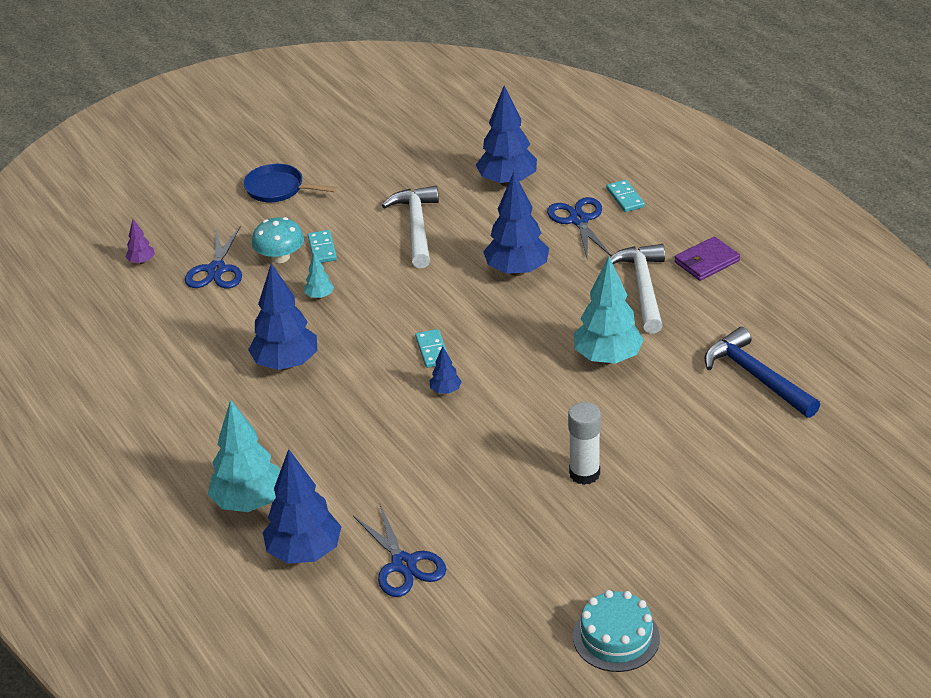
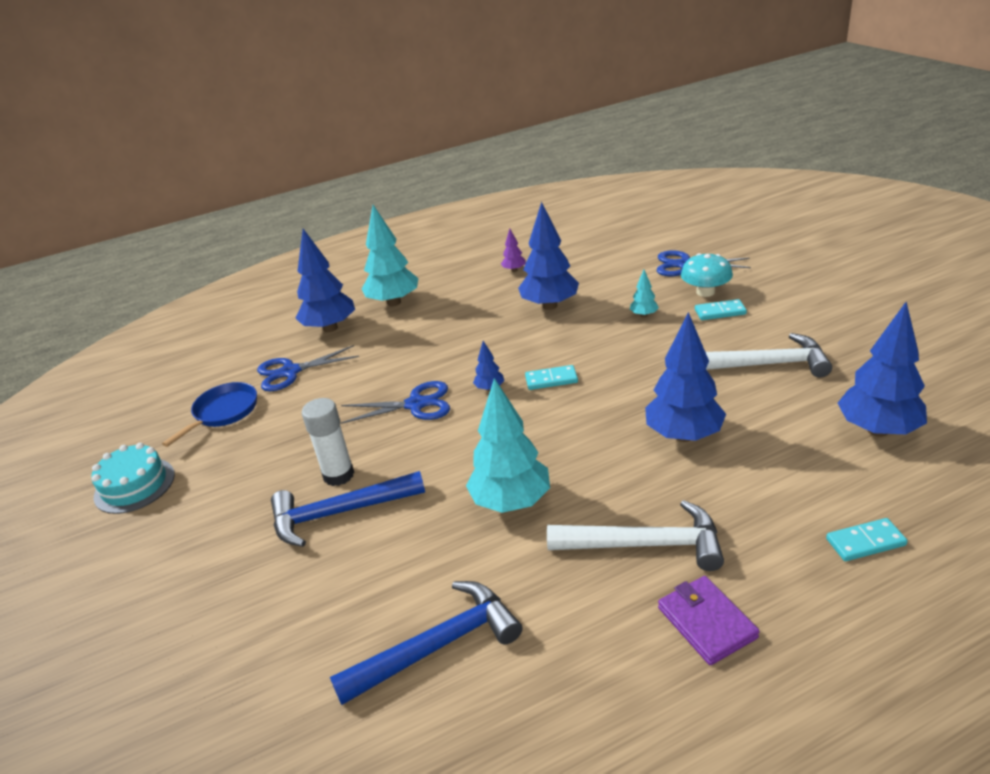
camera: 100 degrees right, 5 degrees down
(141, 261) = (697, 234): purple tree -> purple tree (514, 270)
(278, 189) = (821, 283): blue pan -> blue pan (223, 412)
(579, 220) = (798, 491): blue scissors -> blue scissors (416, 404)
(634, 460) = (340, 513): none -> blue hammer

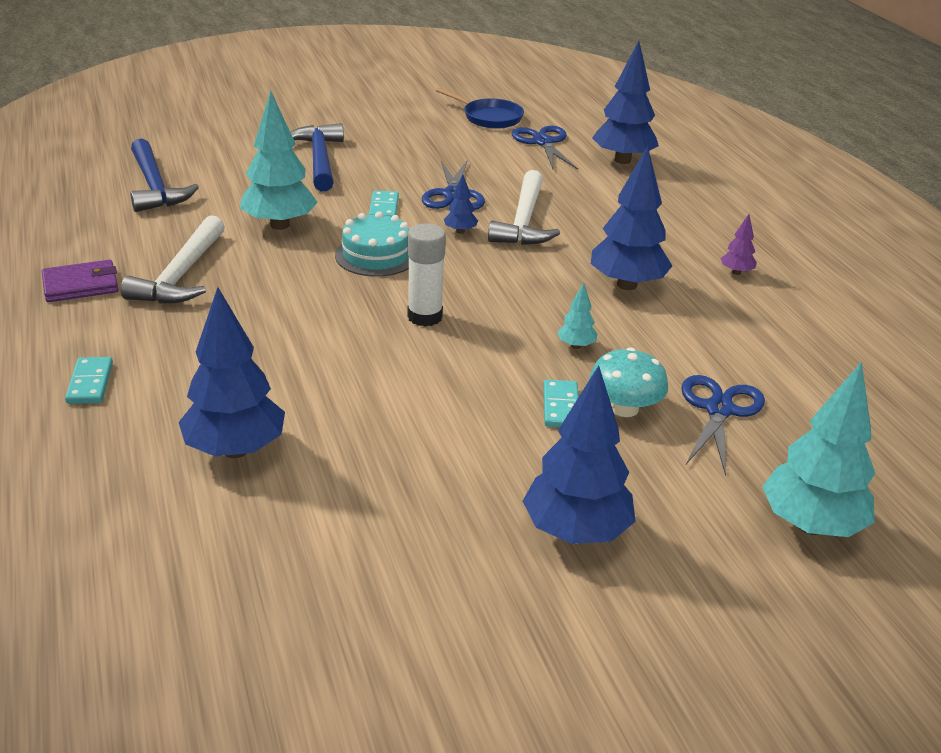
camera: 90 degrees right, 0 degrees up
(134, 485) = (407, 92): turquoise cake -> turquoise cake (376, 255)
(338, 475) = (368, 160): white glue stick -> white glue stick (425, 317)
(394, 302) = (669, 194): turquoise tree -> turquoise tree (810, 525)
(551, 380) = (458, 265): turquoise domino -> turquoise domino (383, 208)
(683, 435) = (312, 322): blue tree -> blue tree (575, 532)
(765, 364) = (413, 408): white hammer -> white hammer (524, 221)

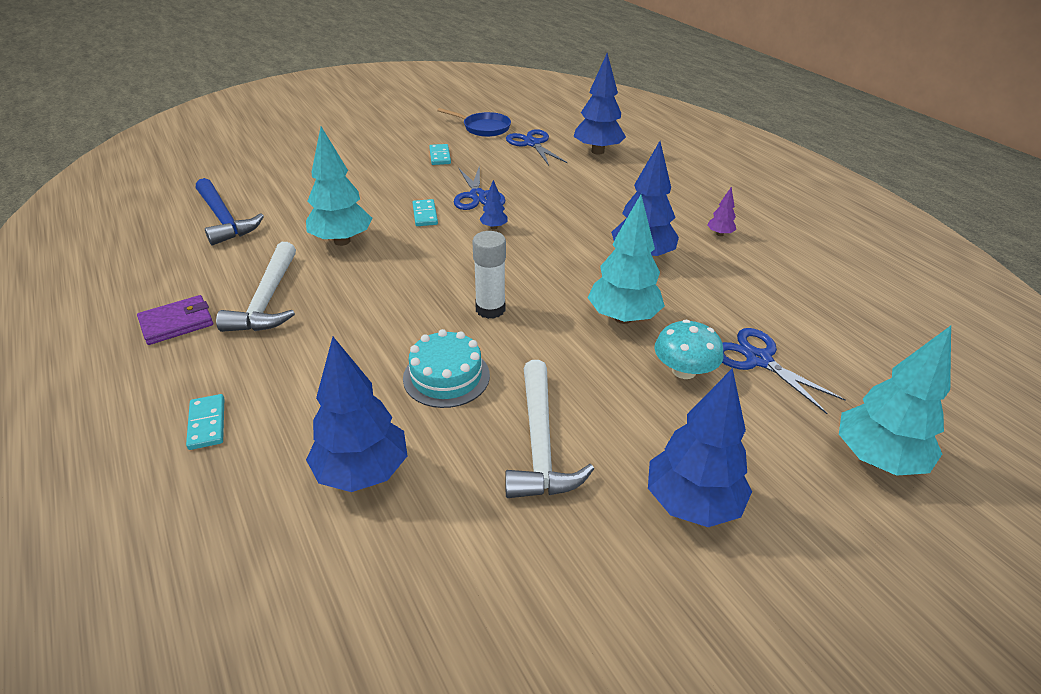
camera: 10 degrees left, 5 degrees up
(319, 159) = (359, 178): blue hammer -> none
(376, 255) = (431, 258): turquoise cake -> turquoise cake (446, 376)
(524, 221) = (541, 212): white hammer -> white hammer (540, 443)
(561, 407) = (632, 378): turquoise domino -> turquoise domino (440, 156)
(576, 346) = (623, 318): turquoise tree -> turquoise tree, size x2.20
(719, 410) = (758, 360): blue scissors -> blue scissors turned 45 degrees counterclockwise

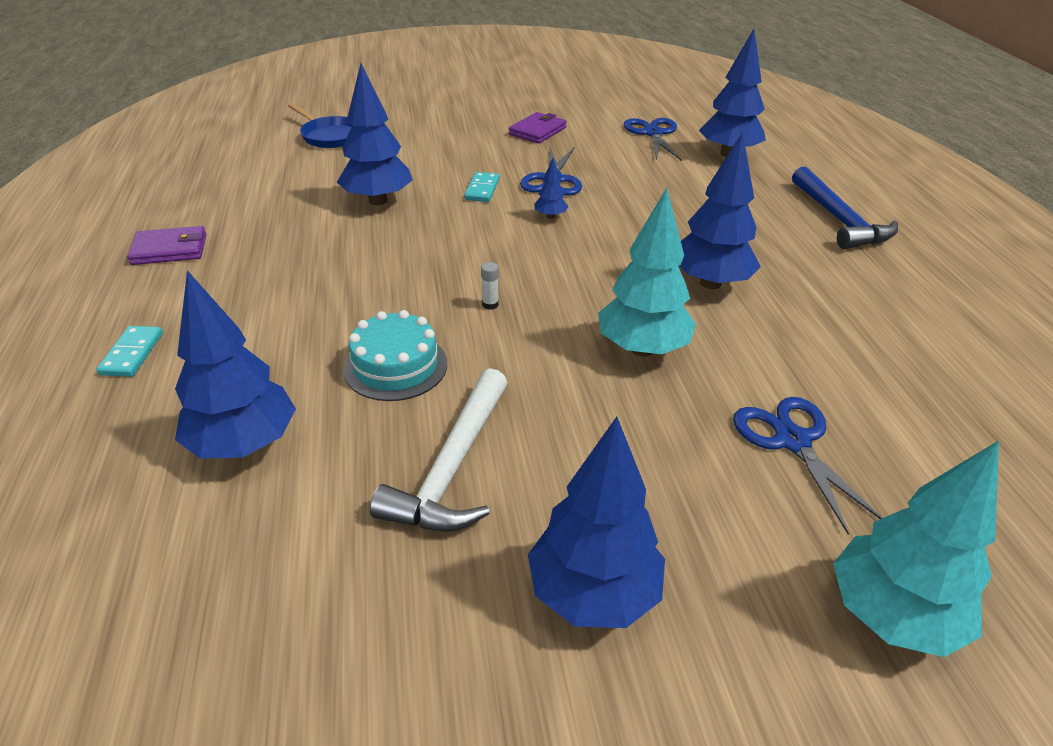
camera: 20 degrees right, 0 degrees up
(224, 219) = (277, 158): blue hammer -> blue hammer (838, 220)
(268, 299) = (267, 245): white hammer -> none
(342, 241) = (378, 201): turquoise tree -> blue tree
(440, 156) = (537, 131): turquoise domino -> purple wallet
(483, 128) = (606, 108): blue pan -> blue pan (330, 136)
(490, 309) = (490, 304): white glue stick -> white glue stick, size x0.46
(684, 370) = (682, 429): turquoise mushroom -> none
(719, 234) = (831, 276): purple tree -> none

